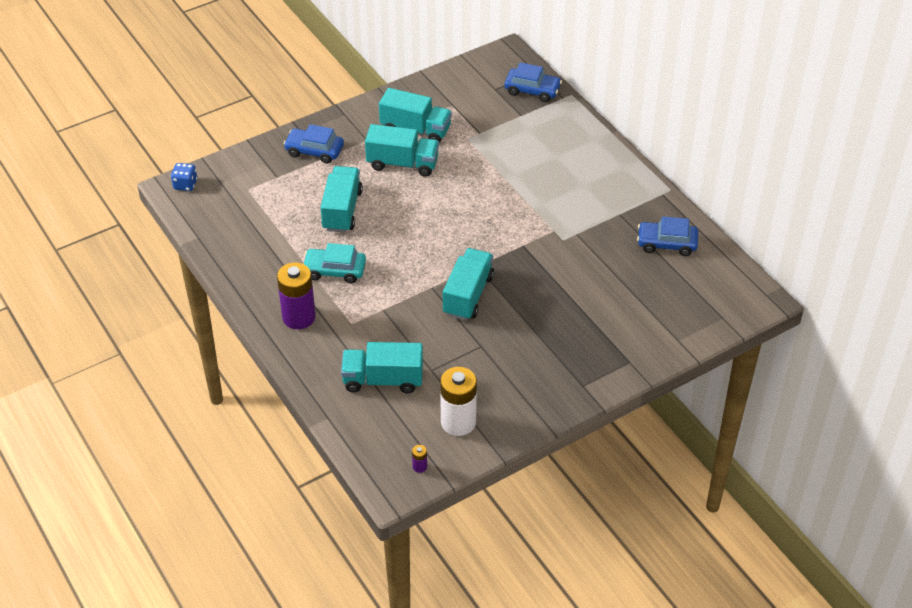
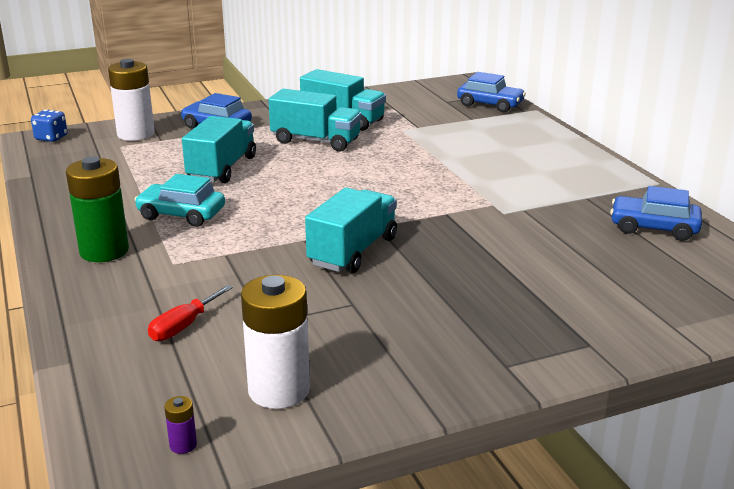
camera: 10 degrees right, 20 degrees down
(252, 171) = (136, 134): none -> white battery
(299, 317) = (104, 251): purple battery -> green battery
(383, 380) = (183, 326): turquoise truck -> red screwdriver

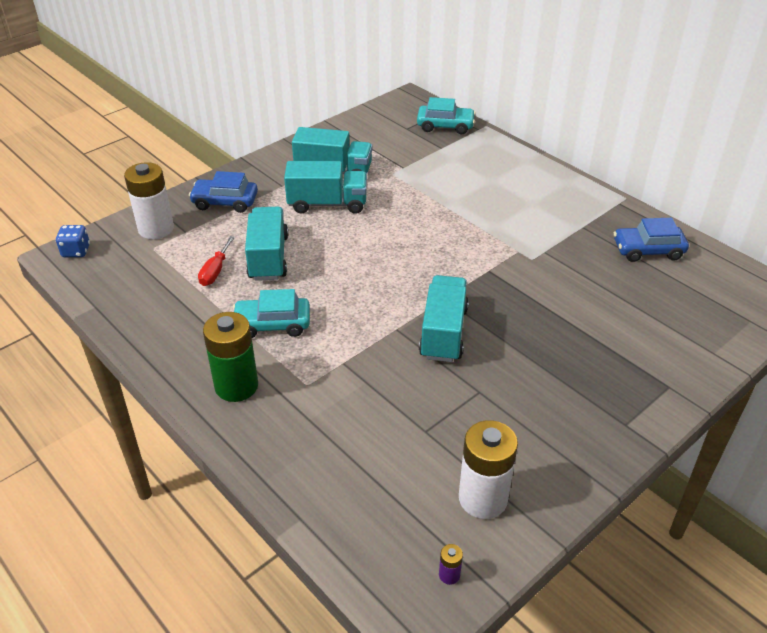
camera: 20 degrees left, 15 degrees up
(183, 326) = (365, 453): red screwdriver -> red screwdriver (215, 271)
(490, 104) = (445, 126): blue car -> turquoise car

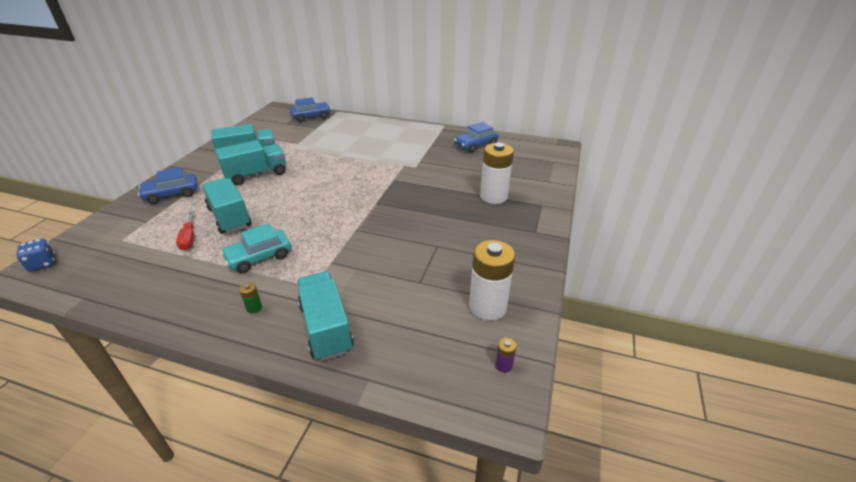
camera: 30 degrees left, 5 degrees down
(156, 229) = (117, 227): white battery -> white battery (493, 196)
(236, 386) = (254, 308): green battery -> green battery, size x0.40
(443, 333) = (389, 221): turquoise truck -> turquoise truck (326, 327)
(445, 126) = (311, 116): turquoise car -> blue car

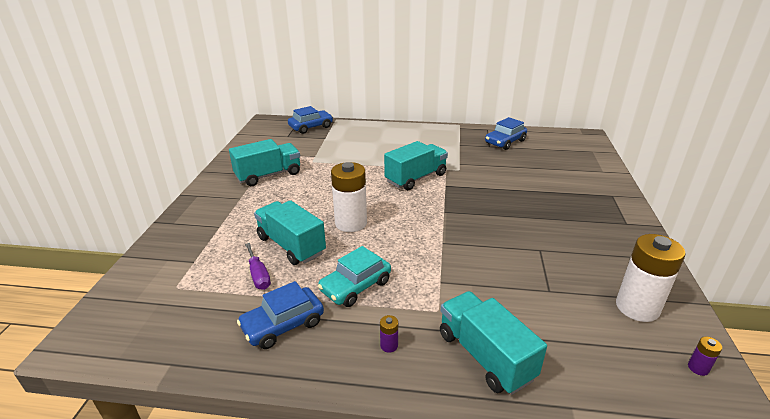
camera: 10 degrees left, 5 degrees down
(42, 264) = (90, 329): blue dice -> none
(172, 194) = (204, 227): blue car -> blue car (283, 325)
(189, 238) = (258, 275): red screwdriver -> purple screwdriver
(254, 308) = (389, 345): green battery -> purple battery
(256, 175) = (290, 195): turquoise truck -> turquoise truck (416, 178)
(493, 196) = (560, 192): white battery -> white battery (351, 223)

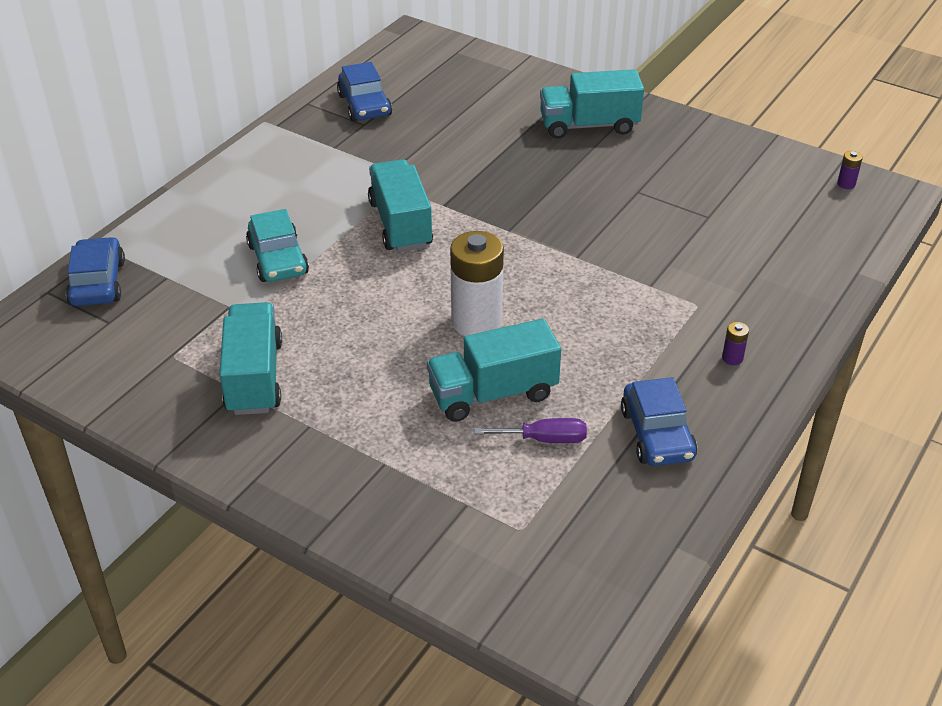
camera: 65 degrees left, 10 degrees up
(355, 286) = (619, 355): turquoise car -> turquoise car (278, 259)
(485, 356) = (777, 297): turquoise truck -> turquoise truck (589, 125)
(637, 307) = (761, 176): white battery -> none

